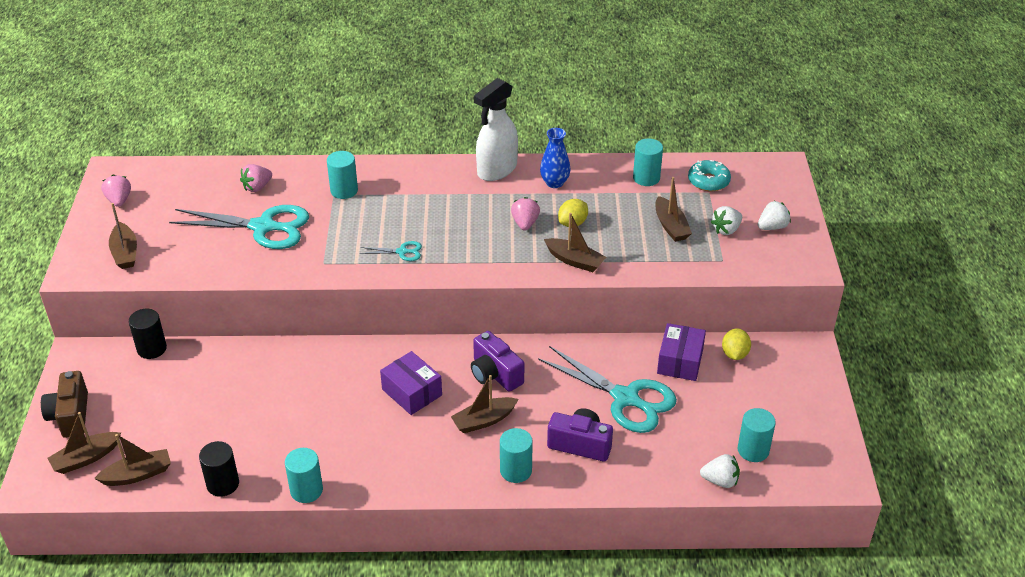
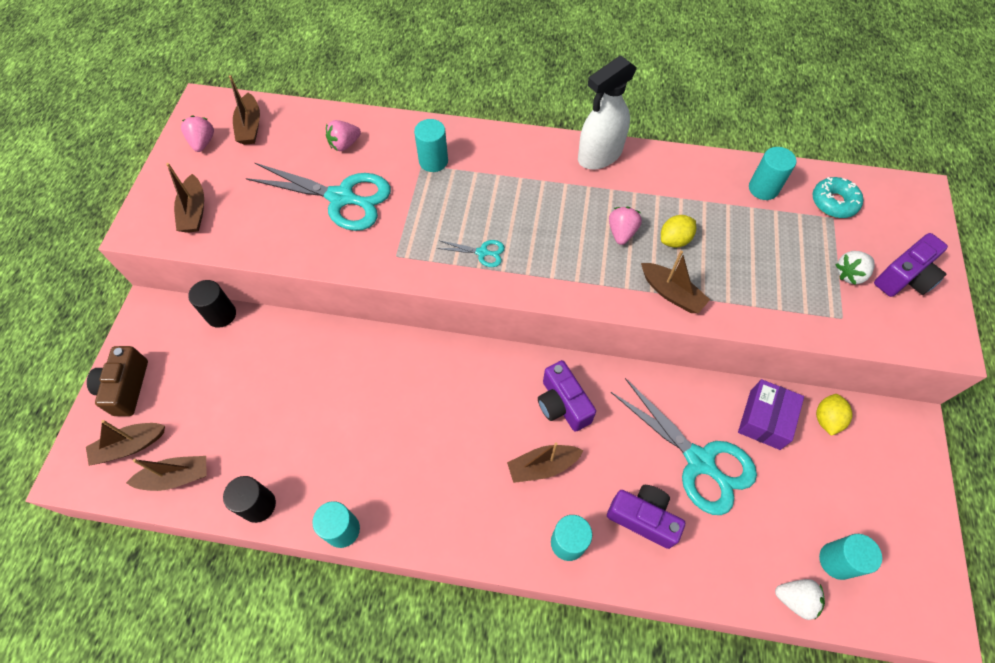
camera: 10 degrees right, 20 degrees up
(412, 392) = (472, 414): purple box -> none
(554, 183) = (660, 181): blue vase -> none
(670, 226) = (785, 260): brown boat -> brown boat (250, 126)
(772, 227) = (904, 278): white strawberry -> purple camera

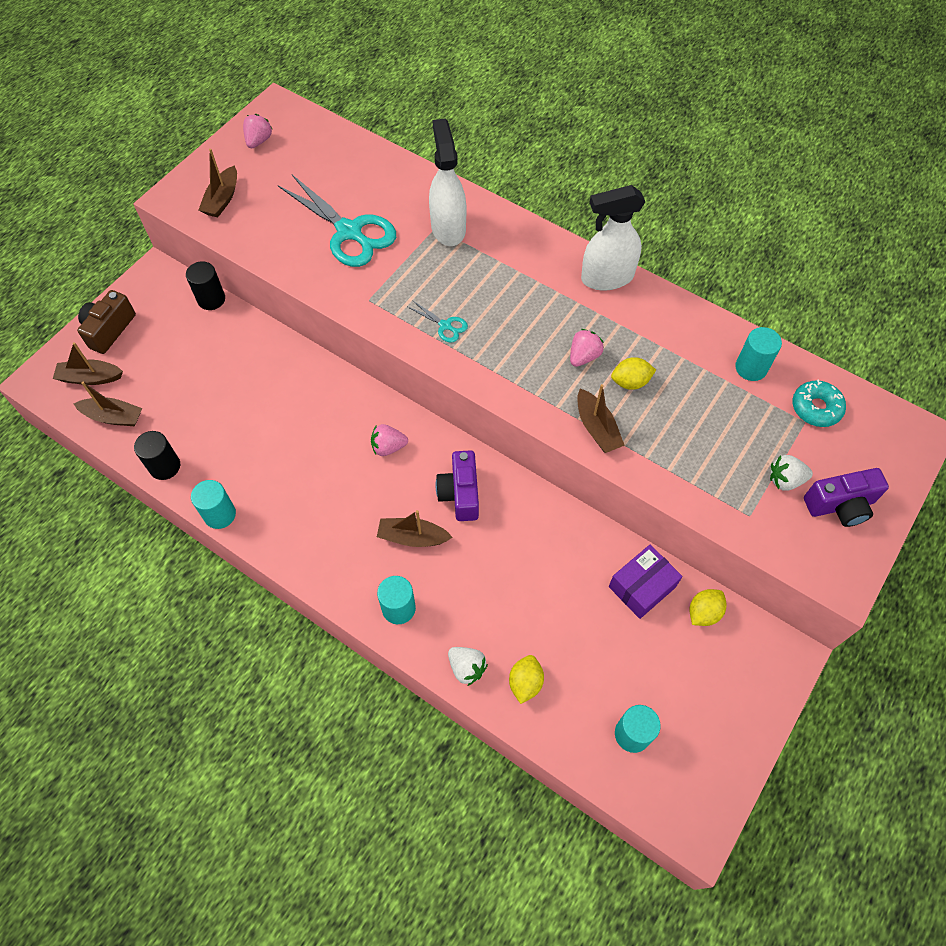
camera: 25 degrees right, 0 degrees up
(250, 126) = (305, 140): brown boat -> none
(344, 144) = (377, 185): pink strawberry -> pink strawberry (388, 447)
(433, 161) = (448, 228): turquoise cylinder -> white spray bottle
(643, 518) = (476, 618): purple camera -> none
(699, 461) = (556, 595): turquoise scissors -> none
(720, 558) = (525, 682): none -> yellow lemon
(795, 599) = (572, 746): white strawberry -> white strawberry (467, 668)

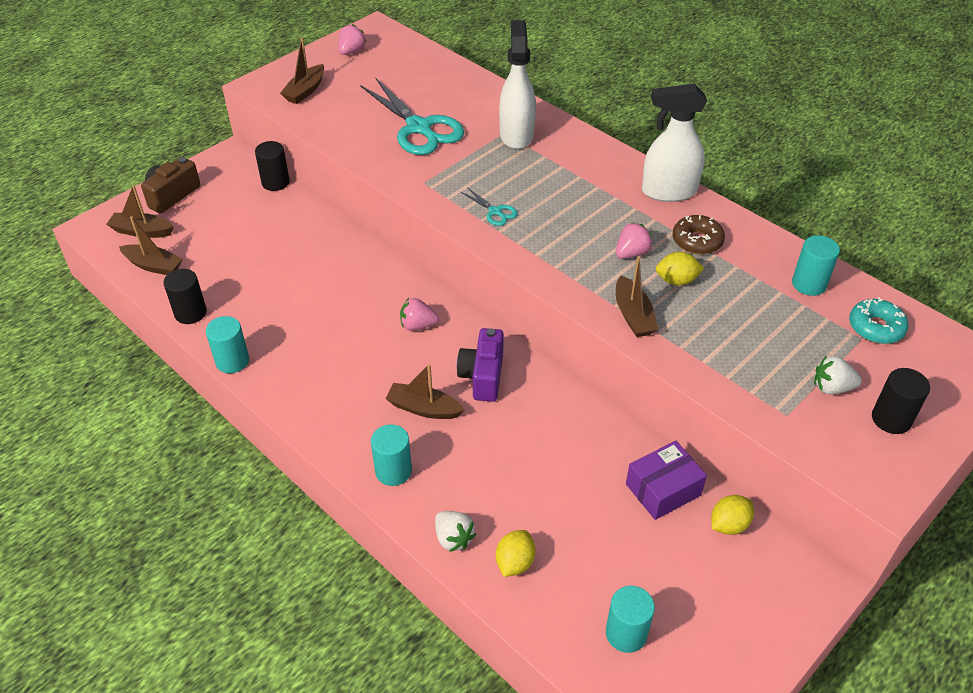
camera: 10 degrees right, 15 degrees down
(642, 333) = (697, 241): none -> brown donut
(840, 505) = (891, 419): purple camera -> black cylinder

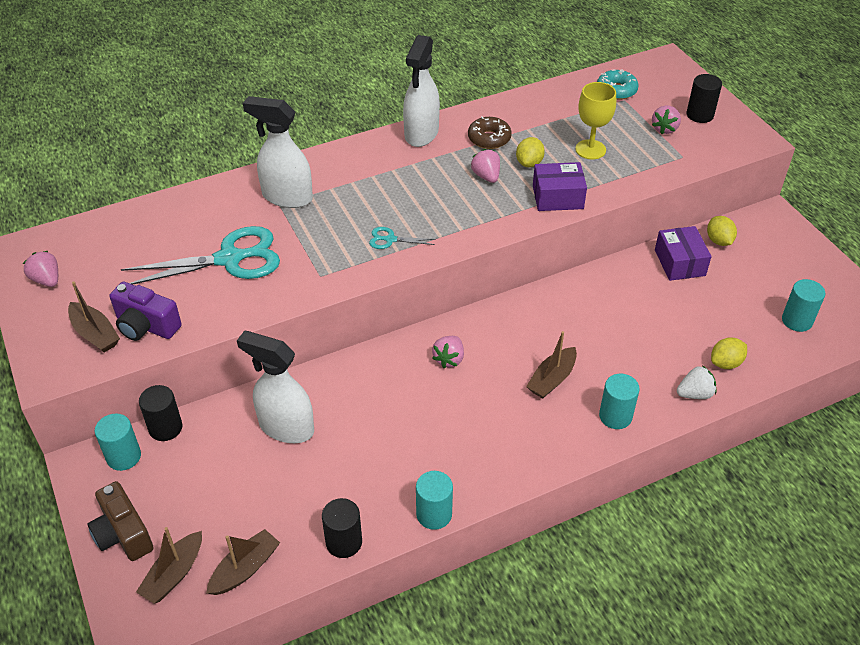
camera: 70 degrees left, 0 degrees up
(298, 245) = (286, 427): none -> white spray bottle
(483, 376) = (529, 331): purple camera -> purple camera (146, 326)
(495, 211) = (390, 239): turquoise scissors -> turquoise scissors turned 150 degrees counterclockwise
(515, 562) = (726, 363): yellow lemon -> yellow lemon turned 75 degrees counterclockwise
(633, 315) = (557, 197): brown boat -> purple box
(738, 326) = (590, 149): none -> yellow goblet
(809, 284) = (561, 103): turquoise cylinder -> turquoise cylinder (124, 456)
(832, 387) = (664, 129): white strawberry -> pink strawberry

